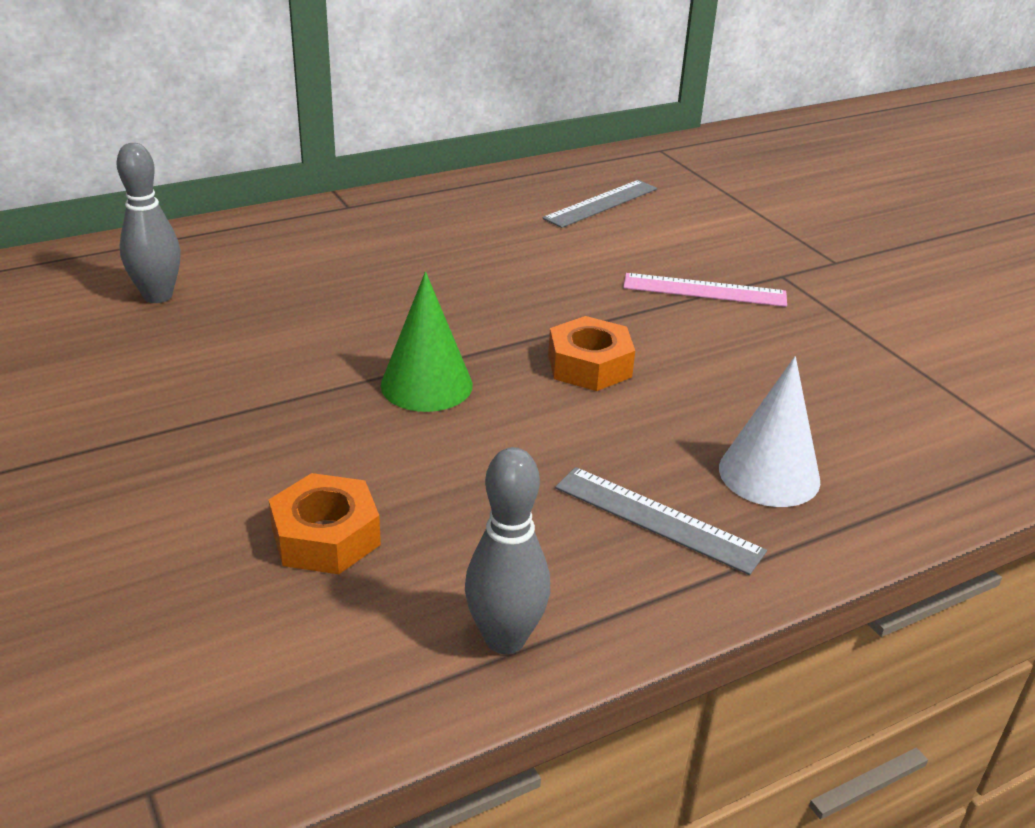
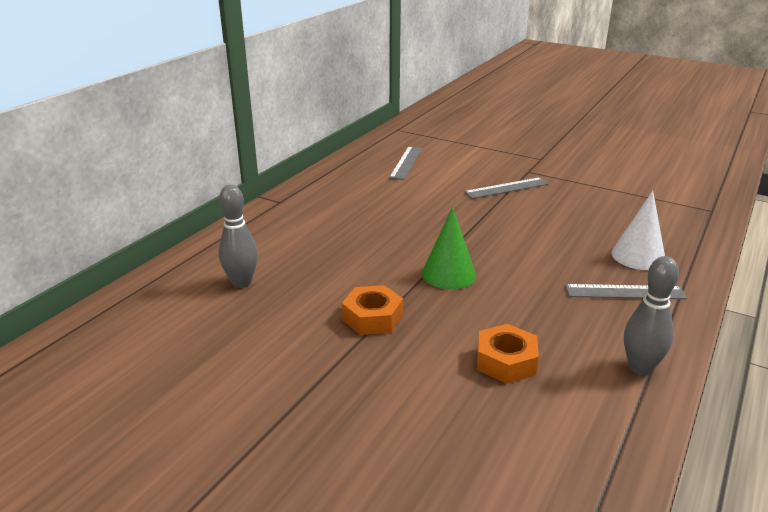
camera: 30 degrees left, 5 degrees down
(589, 365) = (506, 238): orange nut -> orange nut (372, 318)
(704, 290) = (506, 188): pink ruler -> grey ruler

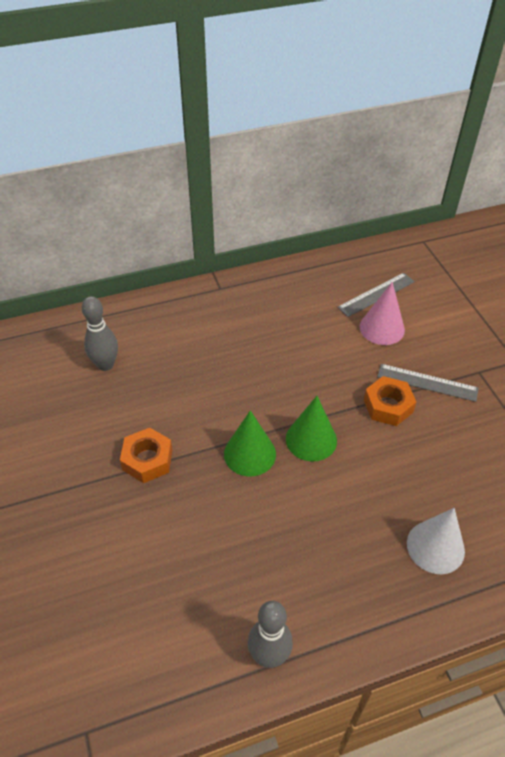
camera: 40 degrees right, 20 degrees up
(436, 176) = (382, 328): none -> pink cone
(479, 246) = (311, 439): none -> green cone
(505, 361) = (183, 569): orange nut -> orange nut (388, 406)
(625, 292) = (365, 576): grey ruler -> none

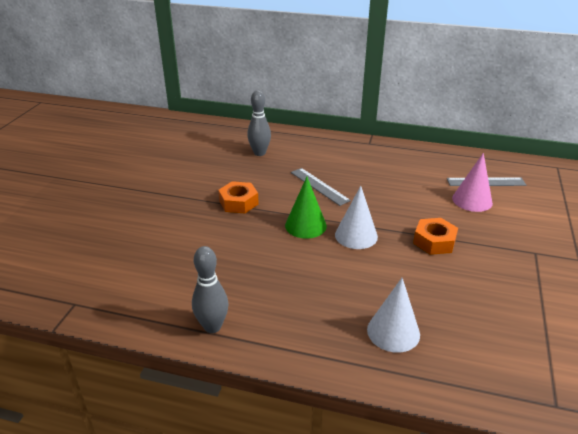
camera: 35 degrees right, 15 degrees down
(311, 439) = (356, 235): green cone -> white cone
(427, 382) = (481, 241): grey ruler -> grey ruler (319, 186)

